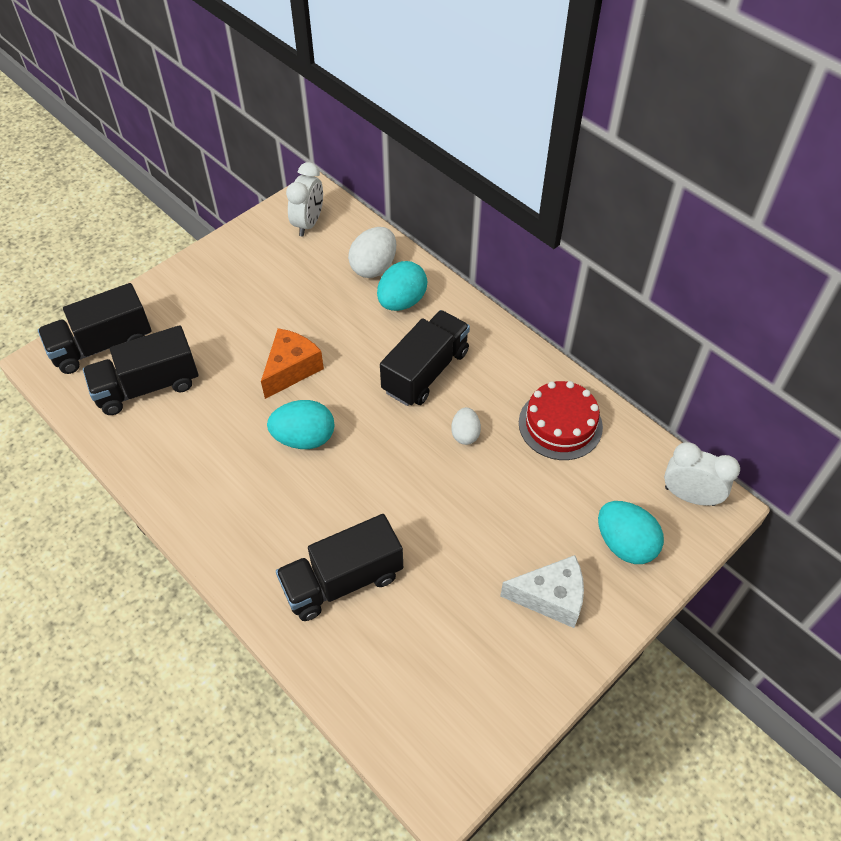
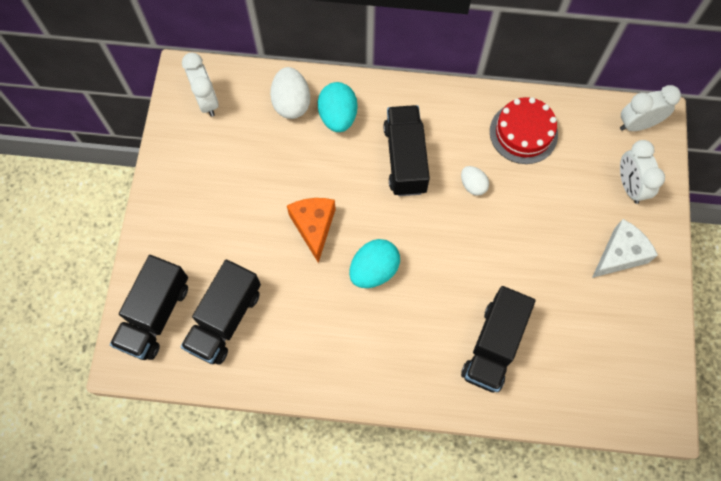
camera: 40 degrees left, 15 degrees up
(625, 544) = (629, 186): turquoise egg -> white clock

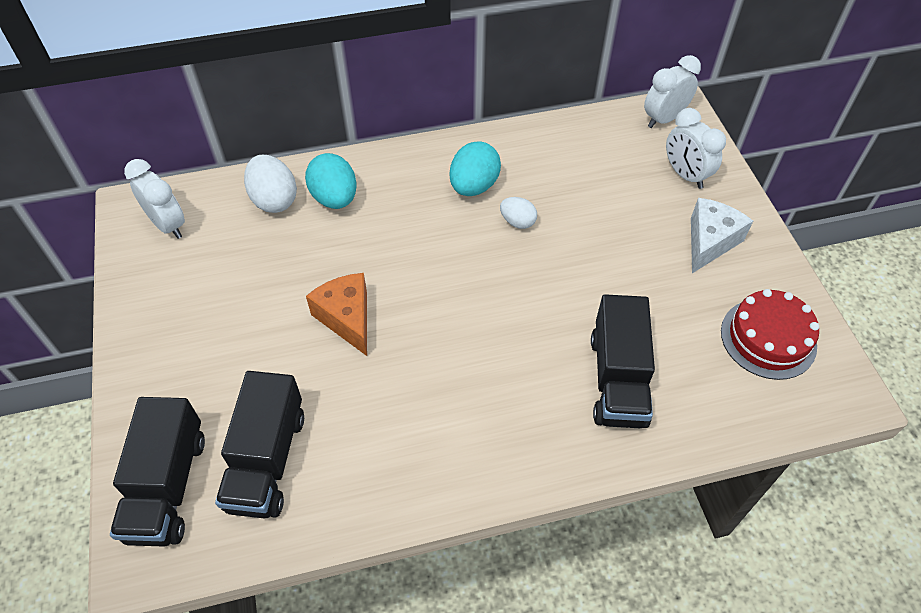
camera: 20 degrees left, 15 degrees down
(374, 270) = (439, 343): turquoise egg -> turquoise egg (474, 186)
(405, 159) = (429, 218): black truck -> none
(523, 133) = (550, 158): red cake -> red cake (768, 338)

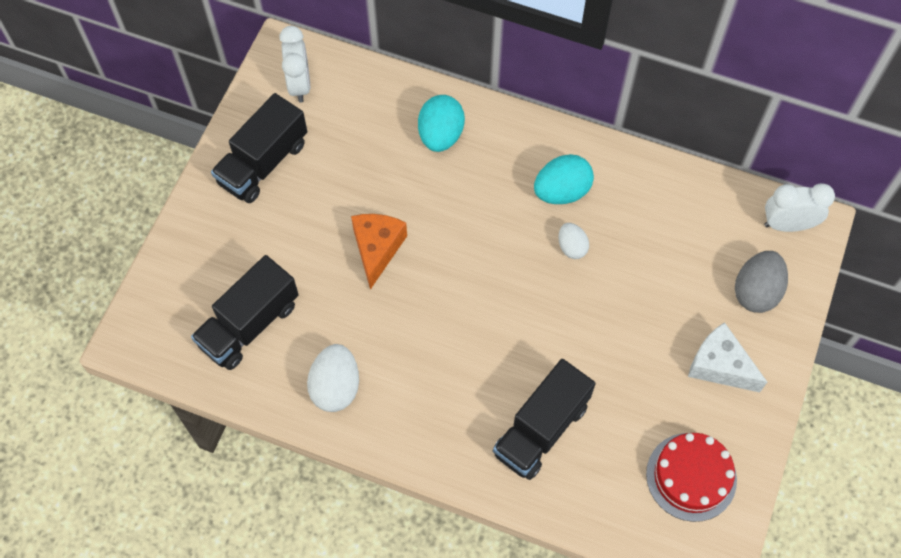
camera: 35 degrees right, 10 degrees up
(167, 486) = (175, 301): black truck -> black truck (263, 163)
(274, 200) = (393, 108): white egg -> white egg (335, 387)
(685, 175) = (756, 291): white clock -> grey egg
(709, 242) = (719, 366): white cheese -> white cheese turned 120 degrees counterclockwise

